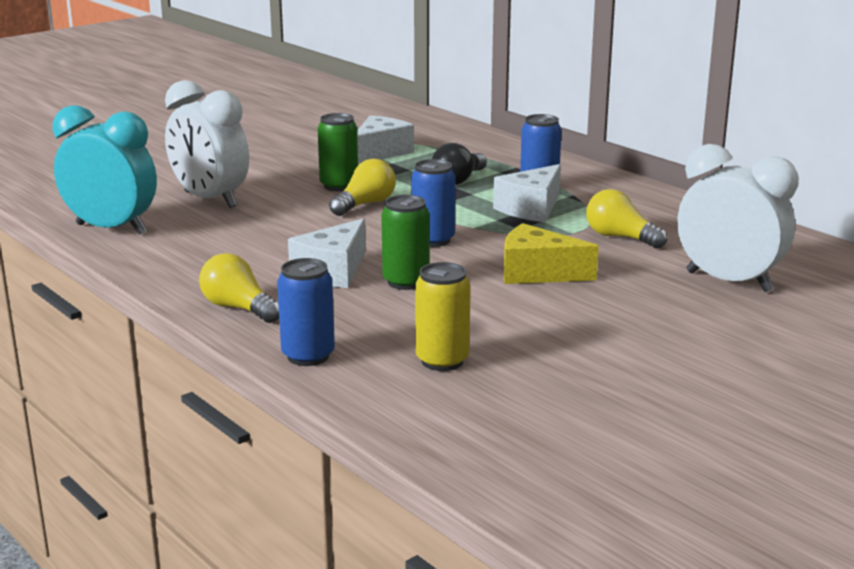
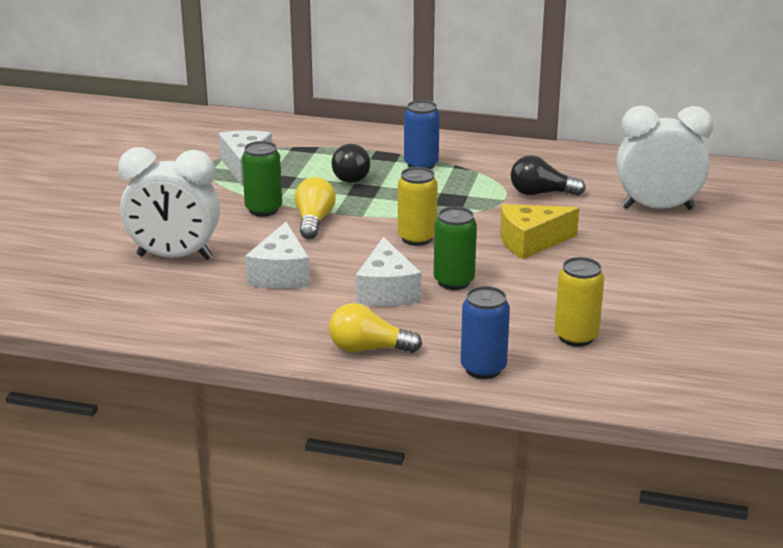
camera: 35 degrees left, 5 degrees up
(111, 229) = (135, 314): turquoise clock -> none
(433, 240) = (417, 238): blue can -> yellow can
(531, 208) = (444, 186): white cheese -> white cheese (281, 274)
(620, 237) = (541, 193): yellow light bulb -> black light bulb

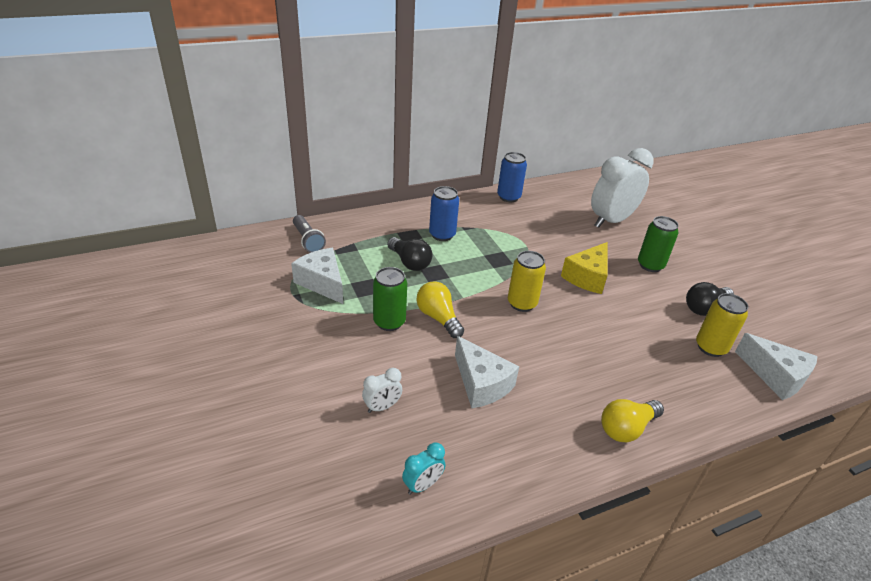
camera: 40 degrees left, 10 degrees up
(137, 309) = (423, 485): none -> turquoise clock
(174, 257) = (382, 407): white clock -> white clock, size x0.44
(277, 133) = (308, 240): none -> grey flashlight
(386, 291) = (567, 364): white cheese -> white cheese (775, 376)
(454, 281) = (592, 333): green can -> green can (650, 265)
(483, 368) = (706, 406): blue can -> blue can (508, 197)
(541, 193) = (540, 233): black light bulb -> black light bulb (705, 308)

